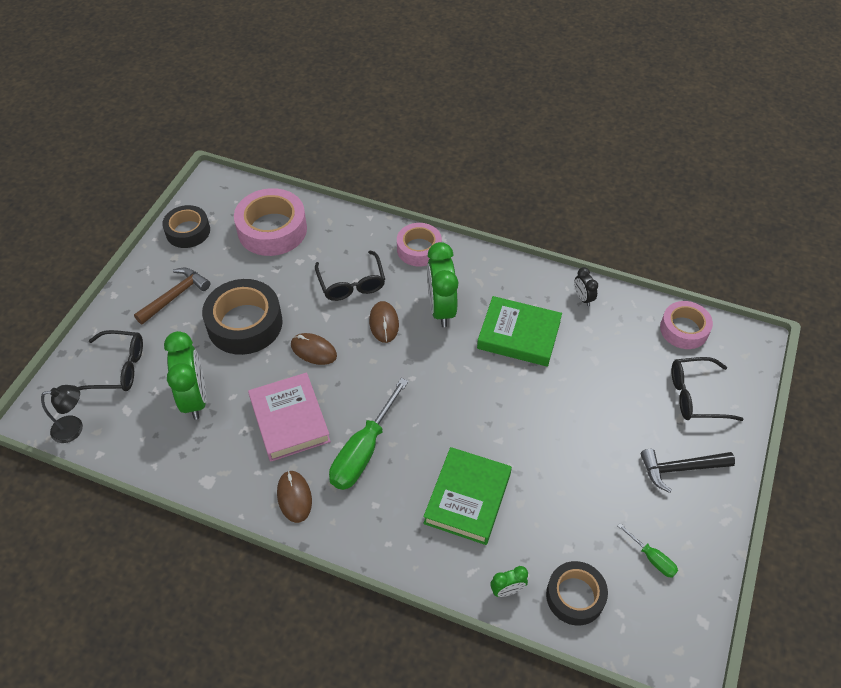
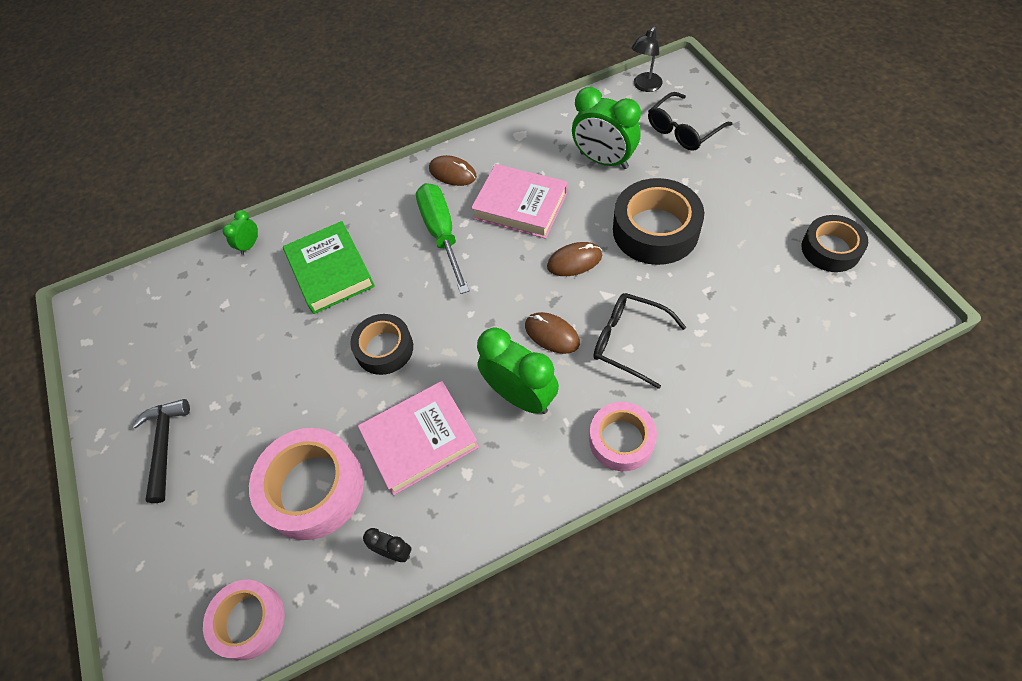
camera: 140 degrees right, 5 degrees up
(175, 296) = (738, 198): brown hammer -> none
(272, 229) = (774, 321): pink tape -> pink tape (313, 488)
(518, 335) = (420, 440): green book -> pink book
(575, 596) = (196, 280): black tape -> black tape (384, 348)
(652, 558) = (150, 351): green screwdriver -> none
(680, 468) = (165, 445): black hammer -> black hammer turned 45 degrees counterclockwise
(695, 396) = (189, 539): black glasses -> none

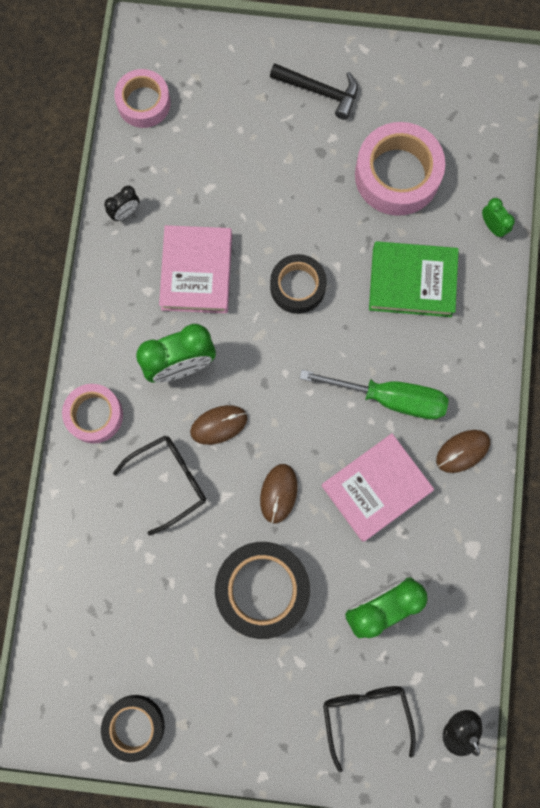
camera: 115 degrees right, 20 degrees up
(313, 488) = (210, 180): pink tape -> pink tape (397, 175)

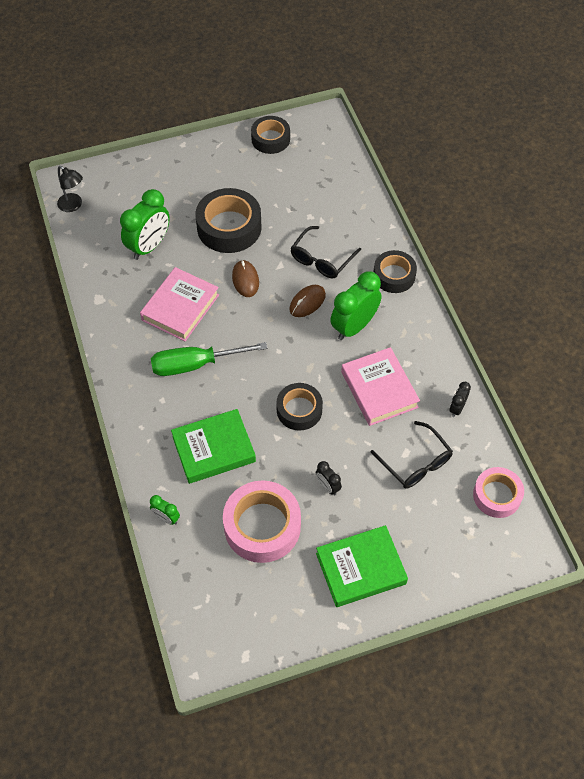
camera: 155 degrees right, 20 degrees down
(94, 415) = (394, 276): pink tape -> black tape
(310, 187) = (327, 486): none -> black clock
(319, 91) = (361, 569): black hammer -> green book
(366, 716) = (133, 191): black glasses -> black glasses (415, 462)
(462, 451) = (128, 352): brown mouse -> none

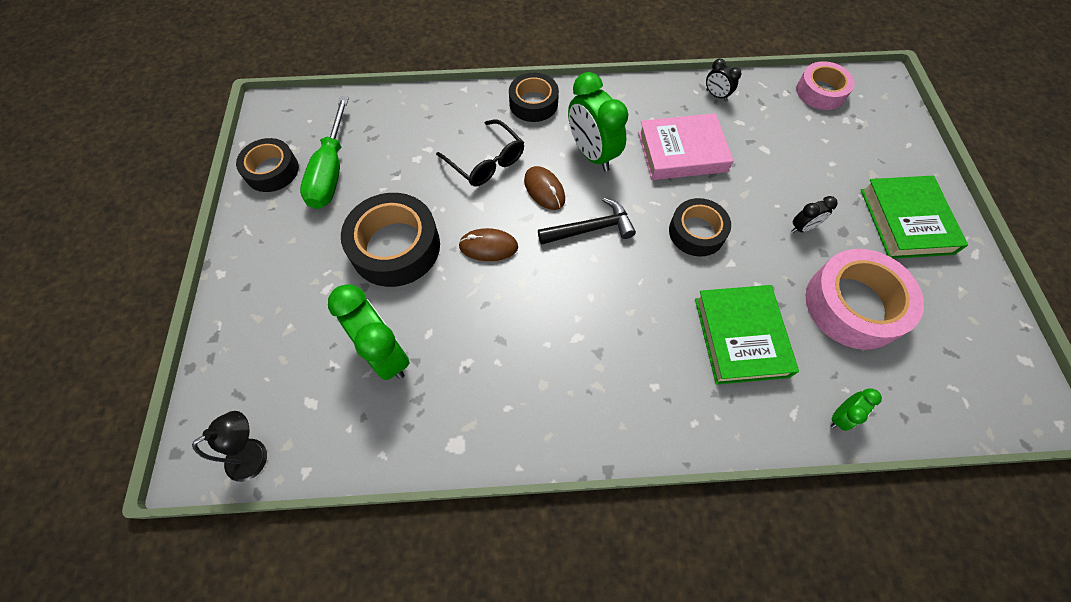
camera: 75 degrees left, 5 degrees up
(180, 307) = (508, 333): pink book -> none
(194, 365) = (606, 334): green screwdriver -> green screwdriver (331, 172)
(280, 339) = (590, 229): none -> black hammer
(415, 462) = (778, 144): black glasses -> none

